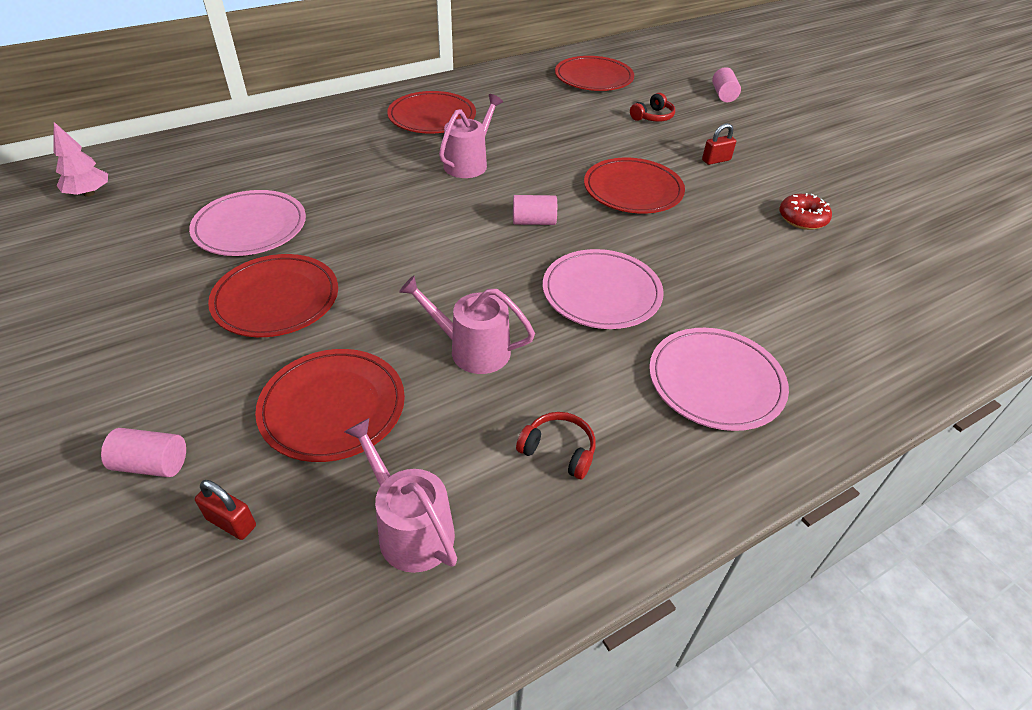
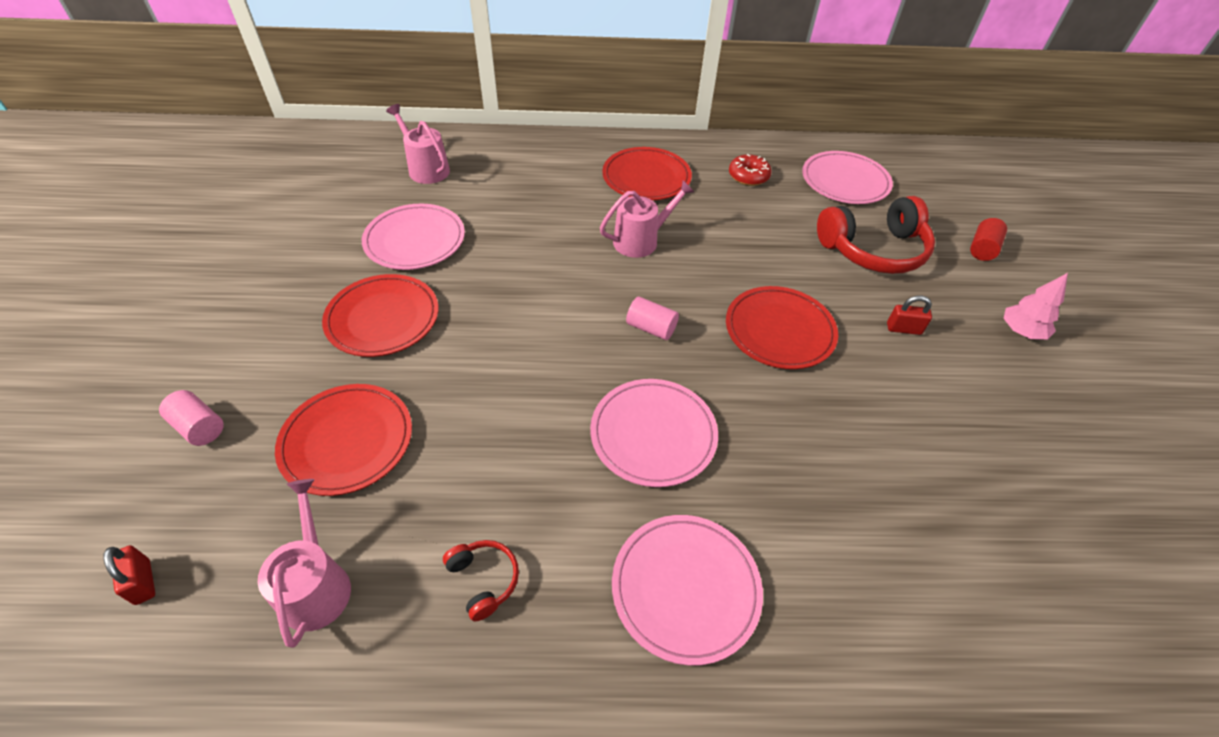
camera: 30 degrees right, 5 degrees up
(89, 193) = (329, 165): pink tree -> pink tree (1021, 331)
(231, 522) = (209, 506): red padlock -> red padlock (143, 582)
(472, 350) = (493, 439): pink watering can -> pink watering can (426, 169)
(593, 78) = (845, 181): red plate -> pink plate
(653, 117) = (873, 250): red headphones -> red headphones, size x2.15
(723, 95) = (982, 249): pink cylinder -> red cylinder
(802, 218) = (948, 442): red donut -> red donut (748, 176)

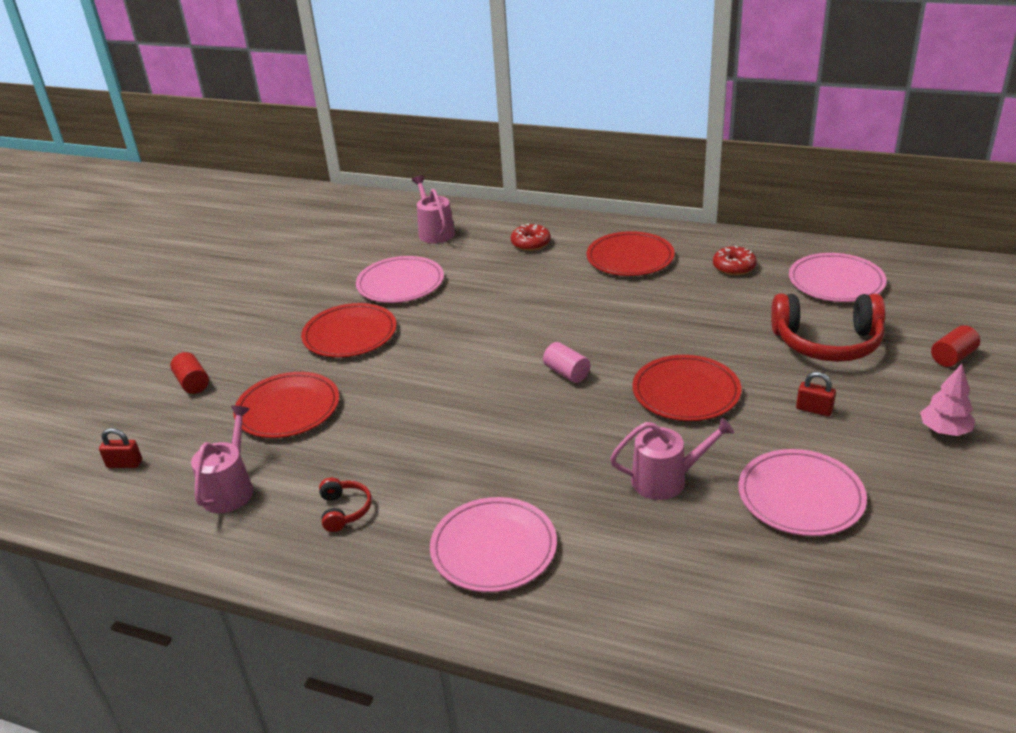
camera: 25 degrees right, 15 degrees down
(143, 582) = (124, 464): red padlock -> red padlock turned 75 degrees counterclockwise
(199, 427) = (192, 383): pink cylinder -> red cylinder
(537, 172) = (531, 243): none -> red donut
(641, 240) = (595, 307): pink watering can -> pink watering can (666, 480)
(653, 434) = (525, 446): pink plate -> pink plate (800, 496)

